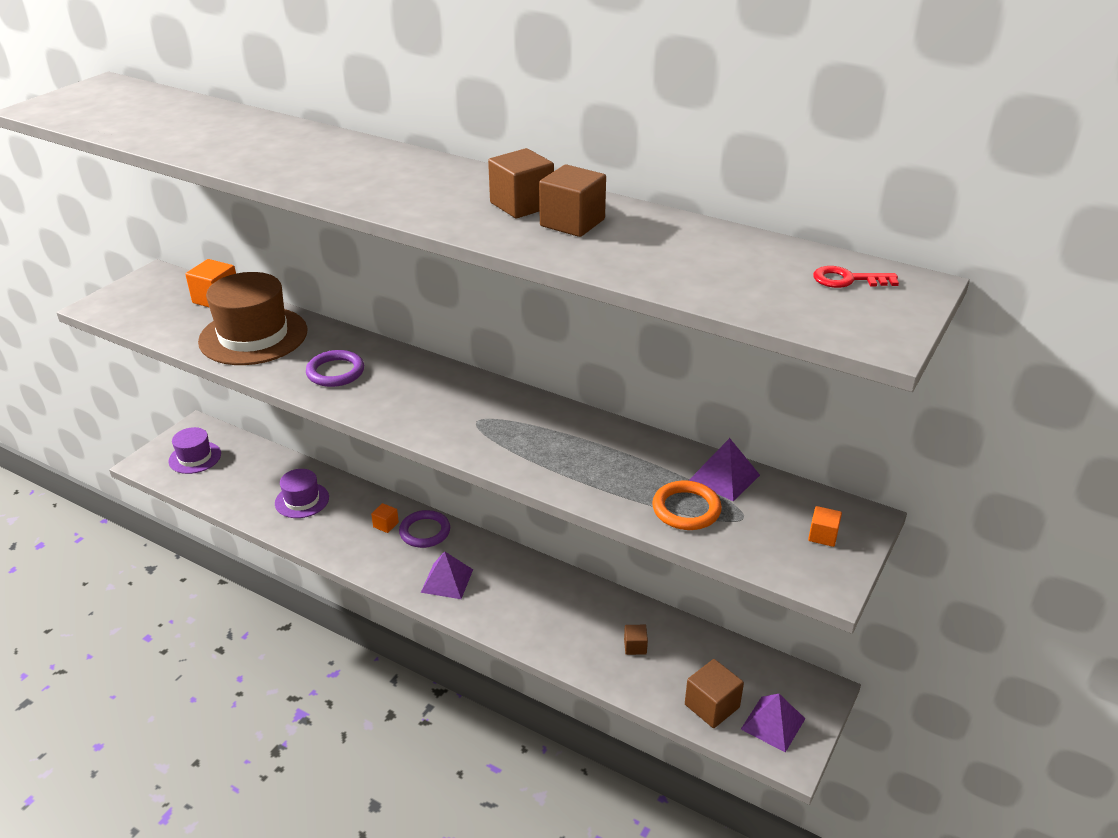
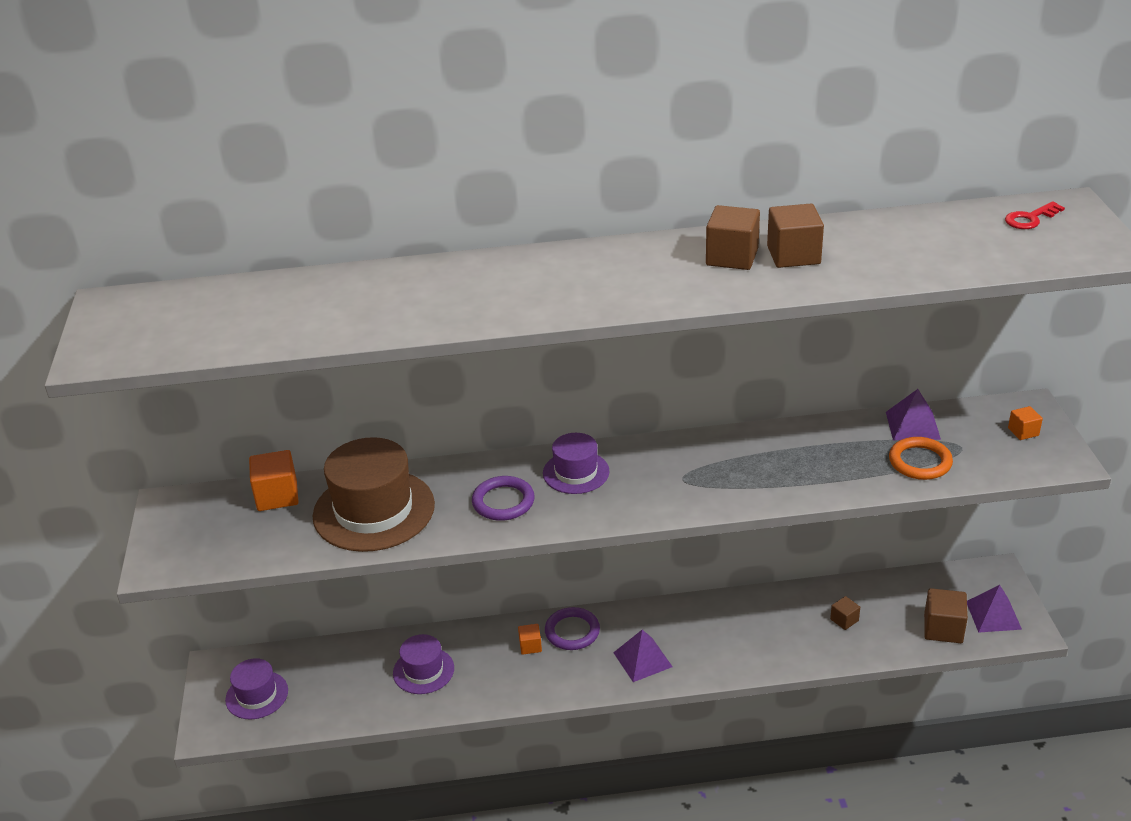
camera: 35 degrees left, 0 degrees up
(411, 377) = (576, 472): none -> purple hat

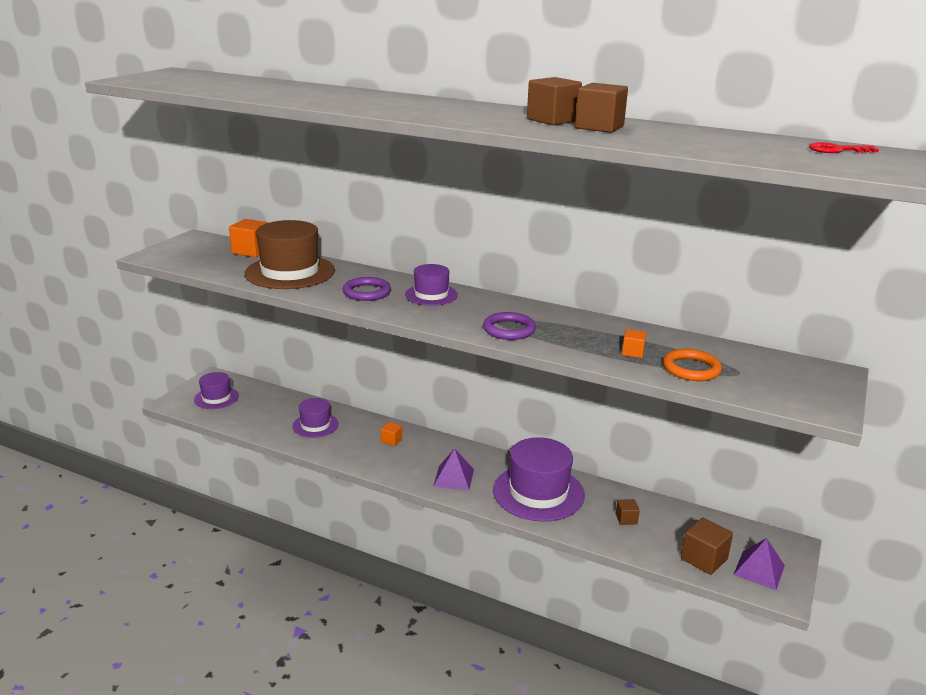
camera: 30 degrees right, 10 degrees down
(572, 631) = (426, 444): purple ring -> purple ring (509, 329)
(740, 632) = (538, 492): none -> purple hat
(912, 425) = (713, 349): purple pyramid -> none
(1023, 432) = (809, 382): orange cube -> orange cube (632, 352)

